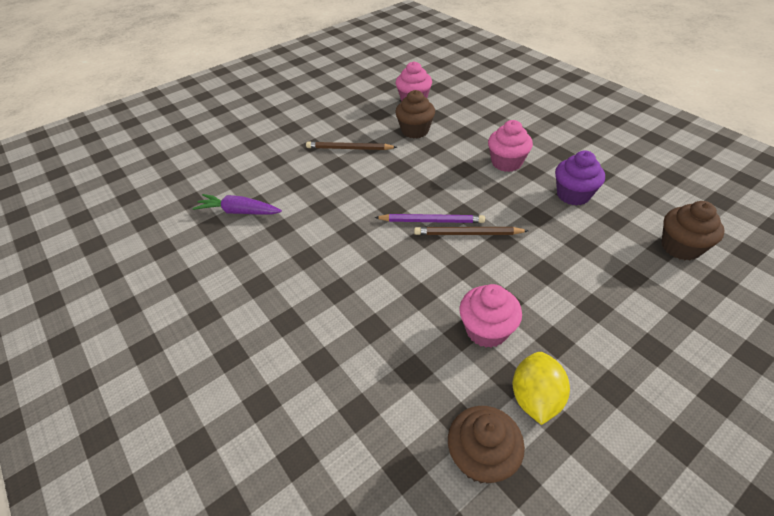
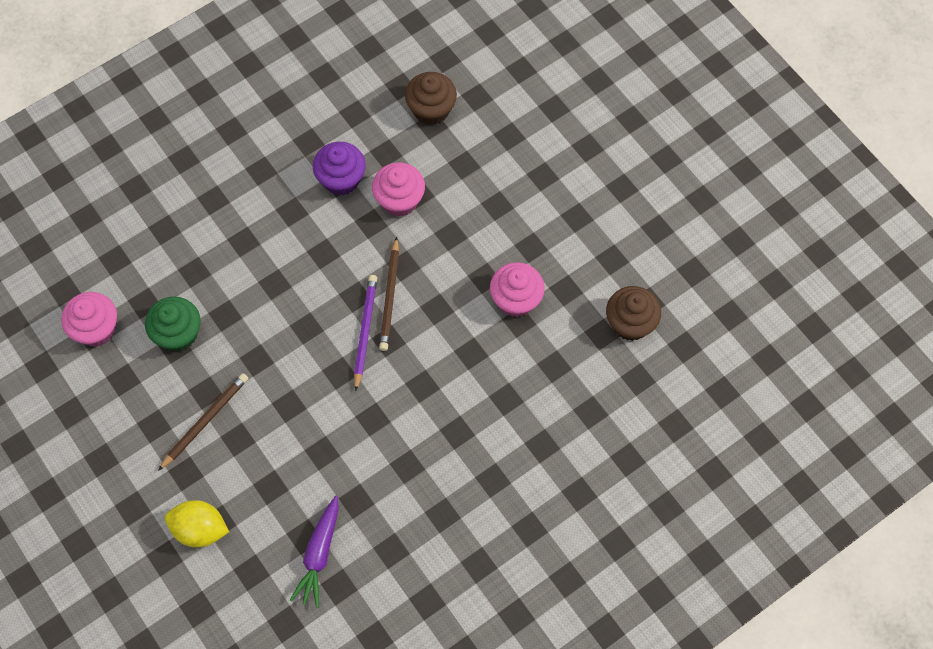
camera: 90 degrees left, 20 degrees up
(349, 148) = (205, 421): brown pencil -> brown pencil turned 150 degrees counterclockwise
(415, 131) = (178, 334): brown cupcake -> green cupcake
(506, 162) = (271, 234): pink cupcake -> pink cupcake (399, 200)
(535, 398) = (583, 275): yellow lemon -> yellow lemon (200, 529)

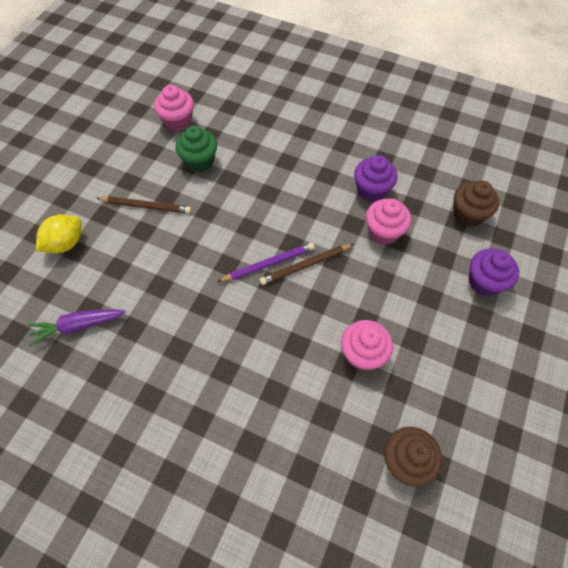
camera: 60 degrees right, 5 degrees down
(200, 529) = (66, 243): yellow lemon -> yellow lemon turned 60 degrees clockwise
(512, 147) = (484, 282): none -> purple cupcake

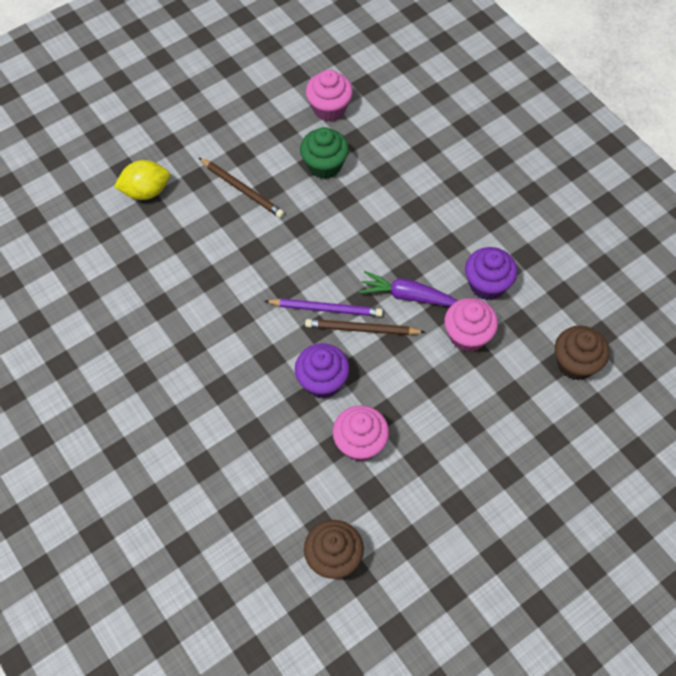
camera: 30 degrees right, 0 degrees up
(77, 326) = (114, 279): purple carrot -> purple carrot (407, 296)
(484, 282) = (538, 441): purple cupcake -> purple cupcake (322, 381)

